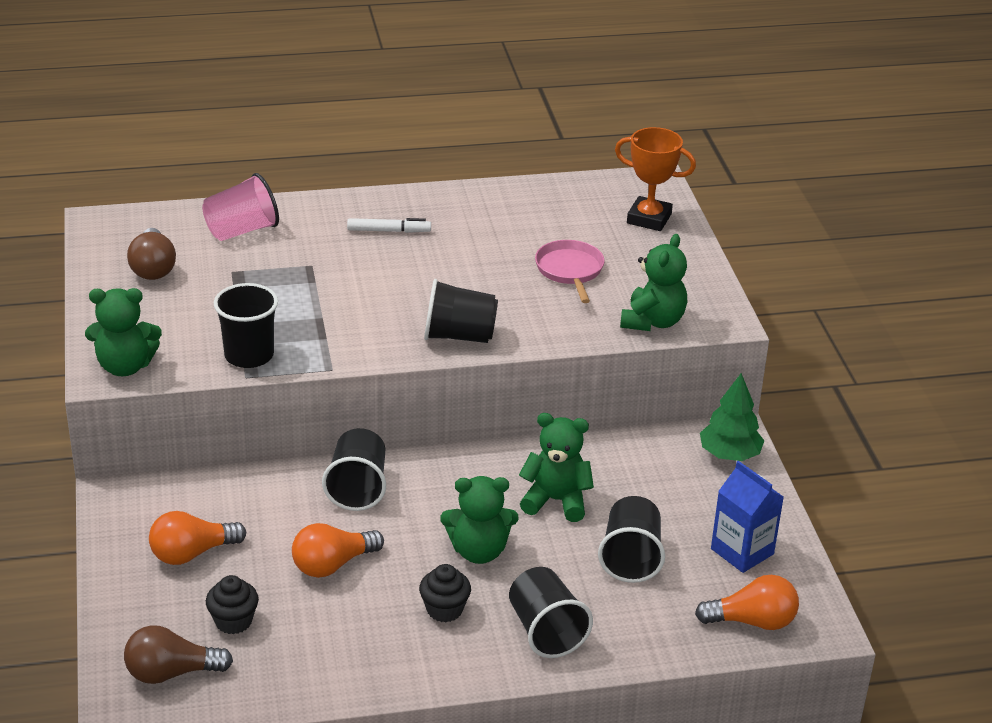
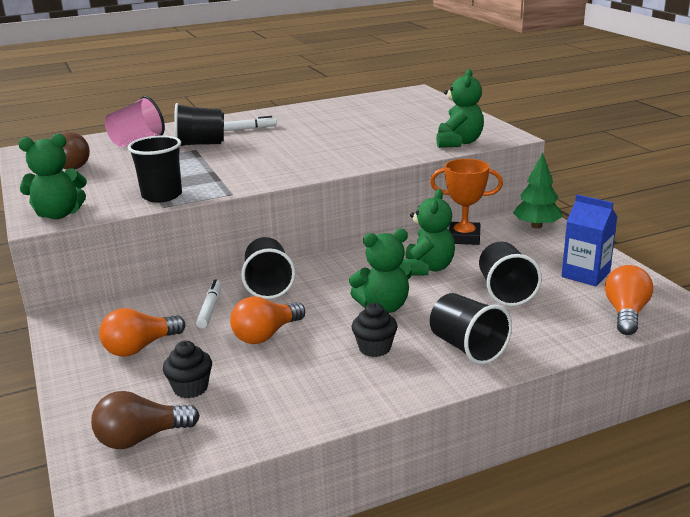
camera: 10 degrees left, 10 degrees down
(281, 511) = (210, 308): none -> white marker
(459, 336) = (323, 166): black cup -> black cup (200, 144)
(556, 500) = (427, 268): green teddy bear -> green teddy bear turned 105 degrees clockwise
(570, 270) = (384, 129): pink pan -> none
(649, 218) = (422, 104): orange trophy -> orange trophy (464, 238)
(752, 621) = (626, 313): orange light bulb -> orange light bulb turned 60 degrees counterclockwise

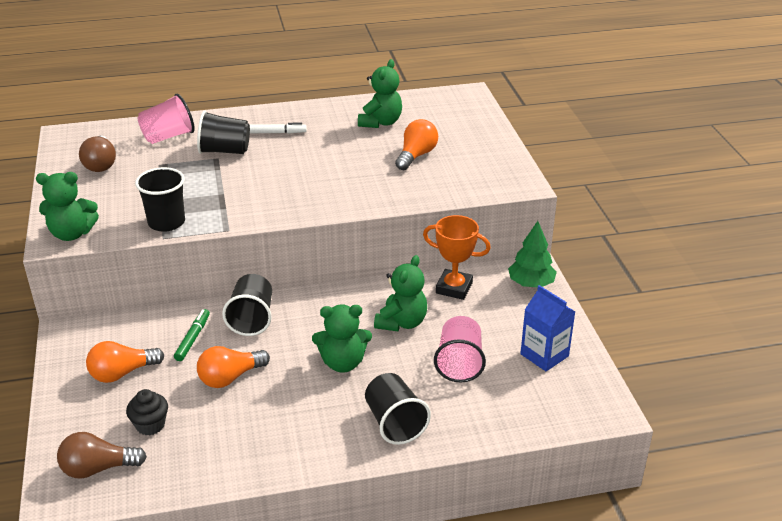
camera: 10 degrees right, 10 degrees up
(210, 308) = (193, 338): white marker -> green marker
(374, 348) = (316, 409): black cupcake -> none
(458, 143) = (470, 187): green teddy bear -> green teddy bear (380, 122)
(505, 291) = (459, 363): black cup -> pink cup
(626, 313) = (555, 409): orange light bulb -> orange light bulb (416, 155)

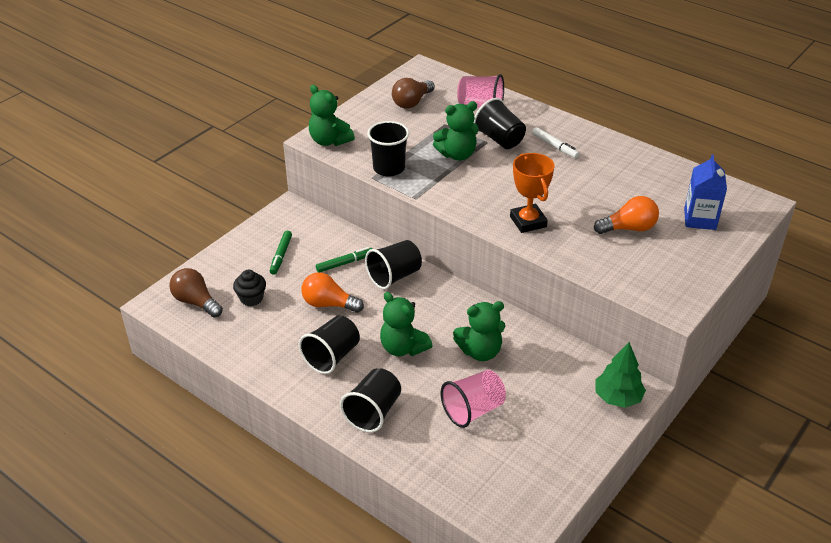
camera: 50 degrees right, 5 degrees up
(122, 373) = (281, 255): orange light bulb -> green marker
(297, 412) = (332, 356): none -> black cup
(380, 122) = (645, 184): green teddy bear -> green teddy bear (457, 154)
(454, 288) = (554, 356): orange trophy -> orange trophy (528, 222)
(544, 355) = (540, 455): blue carton -> blue carton (700, 219)

